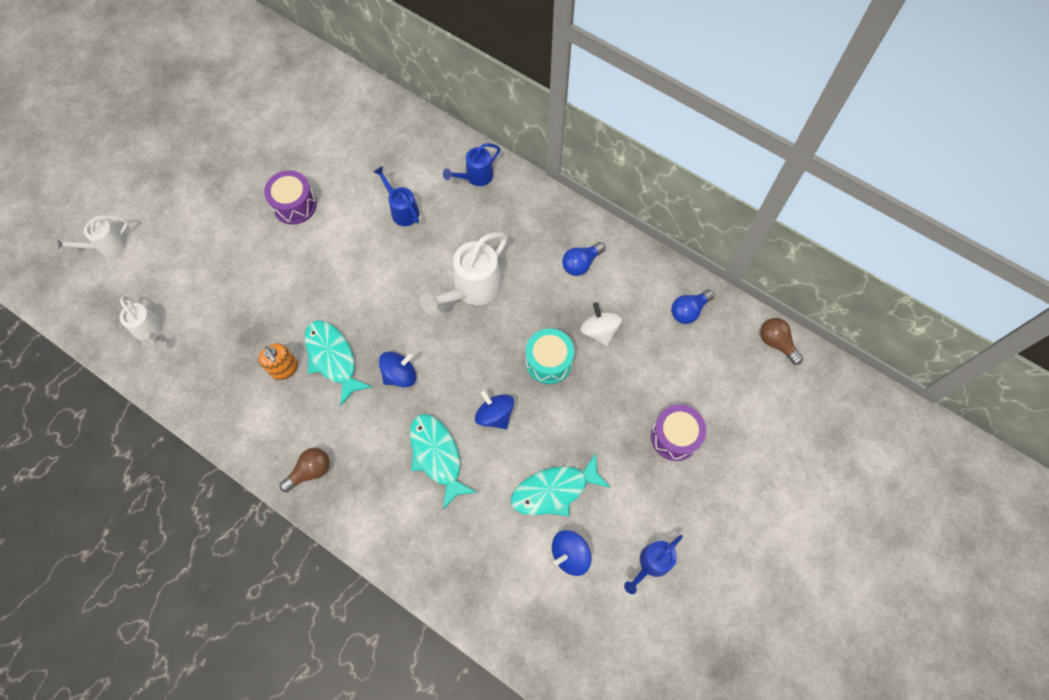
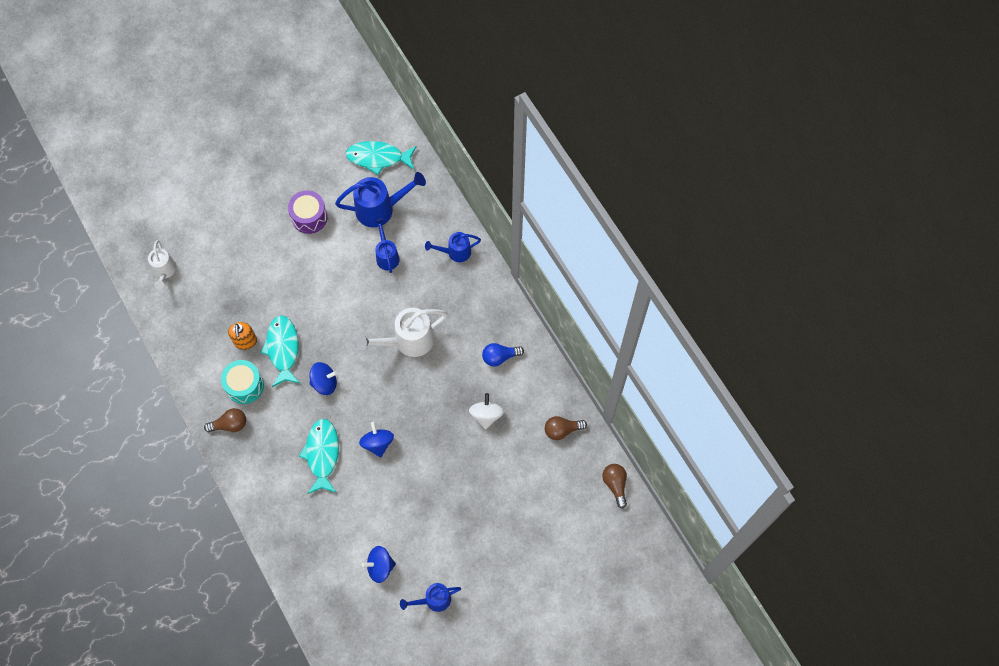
camera: 25 degrees right, 0 degrees up
(107, 245) = (162, 191): white watering can -> none
(371, 165) = (380, 209): none -> blue watering can
(549, 361) = (436, 421): turquoise drum -> turquoise drum (245, 385)
(554, 490) = (392, 517): turquoise fish -> turquoise fish (378, 158)
(675, 437) = (499, 519): purple drum -> none
(689, 310) = (562, 430): blue light bulb -> brown light bulb

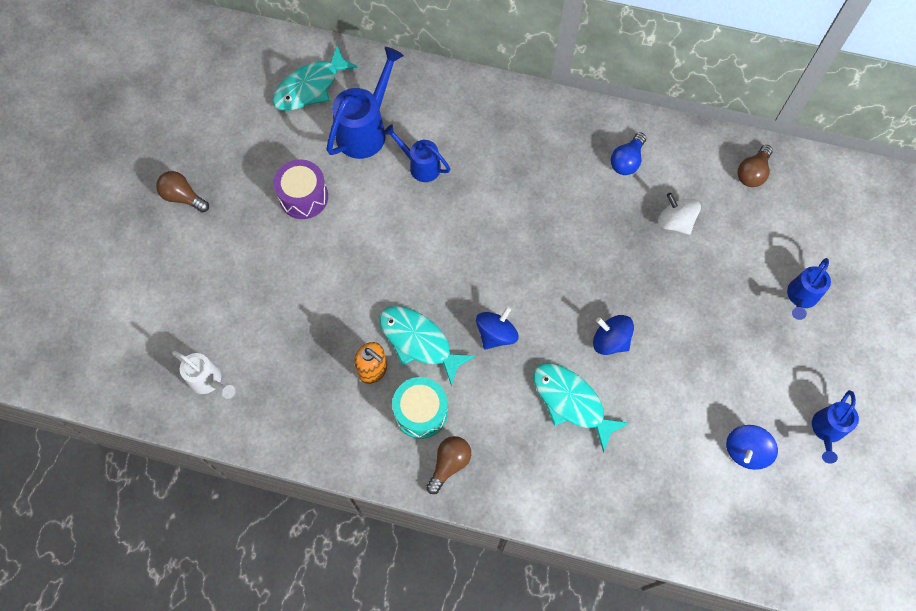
camera: 45 degrees left, 0 degrees up
(408, 341) = (529, 223): white watering can -> none
(455, 252) = (480, 107): blue watering can -> blue watering can (800, 297)
(615, 484) = (848, 176): brown light bulb -> brown light bulb (183, 197)

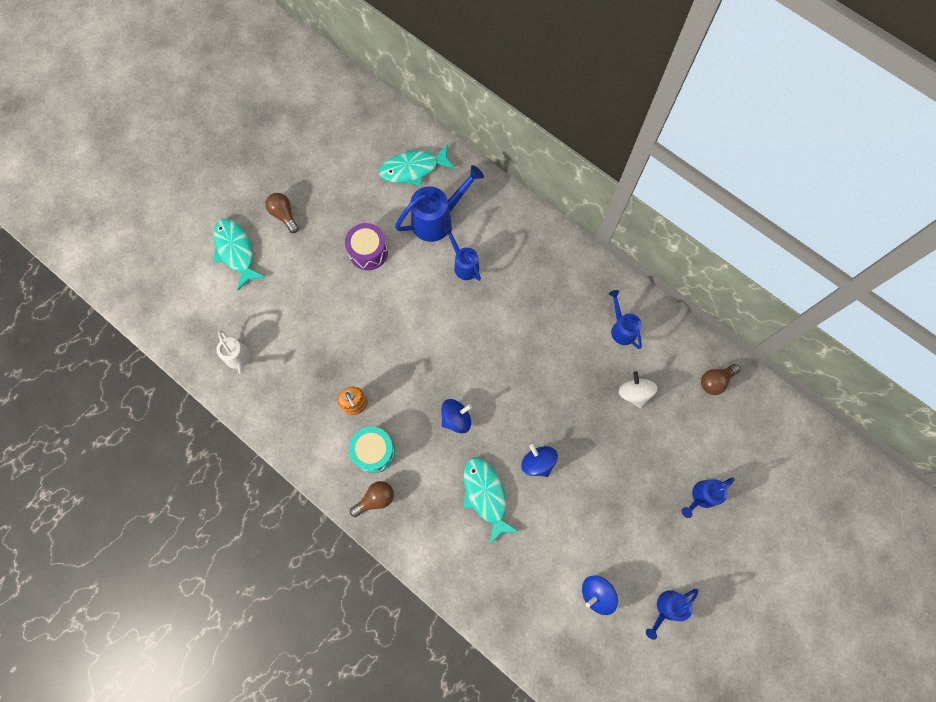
camera: 25 degrees right, 5 degrees up
(419, 341) = (398, 398): turquoise fish -> turquoise fish (236, 251)
(627, 161) = (621, 328): blue light bulb -> blue watering can

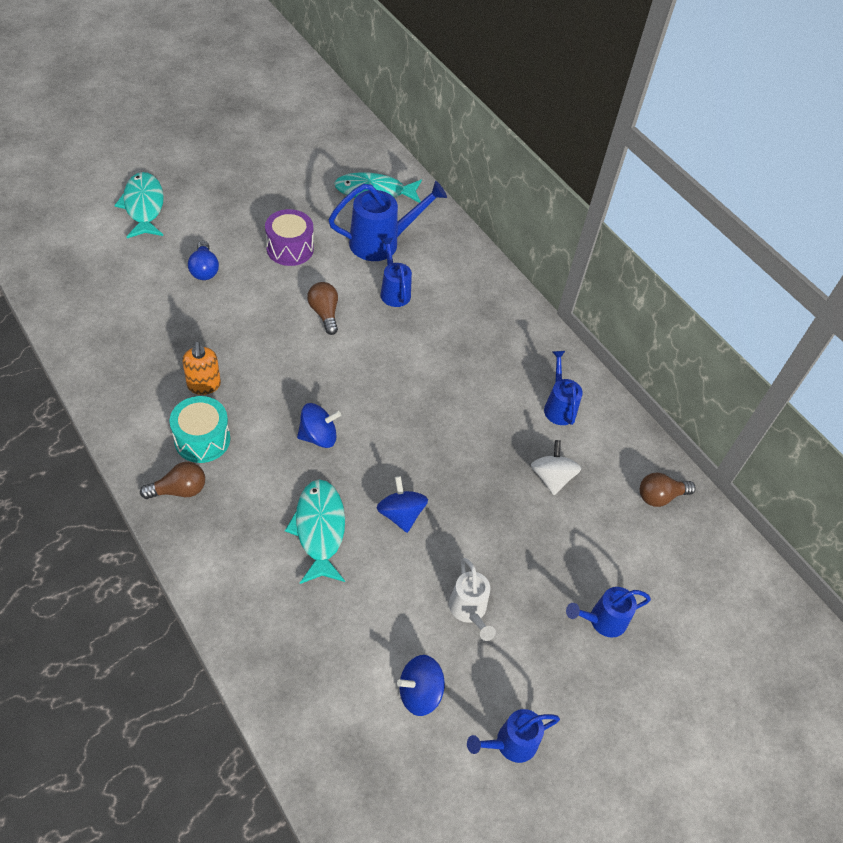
camera: 10 degrees right, 20 degrees down
(239, 360) = (92, 302): white watering can -> white watering can (469, 611)
(284, 215) = (213, 191): brown light bulb -> brown light bulb (324, 313)
(310, 297) = (204, 269): none -> blue light bulb

